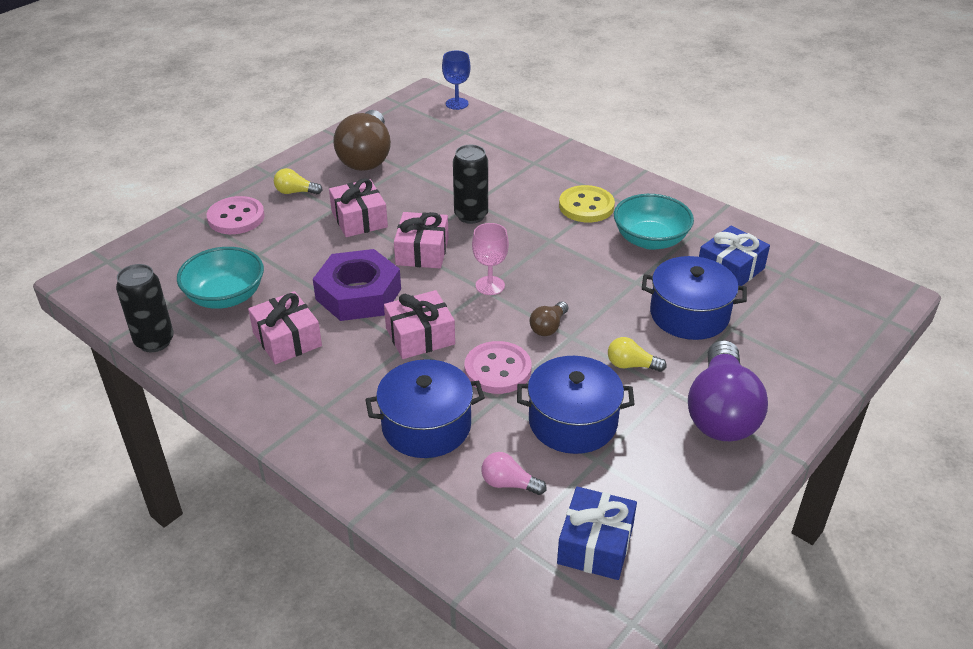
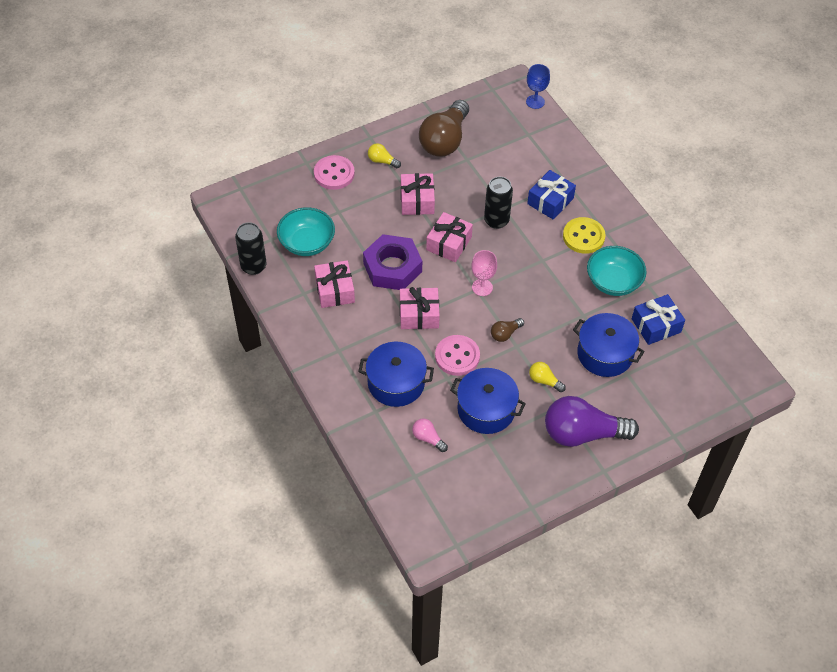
camera: 20 degrees right, 15 degrees up
(595, 544) = (459, 493): blue gift -> blue gift (550, 201)
(721, 412) = (583, 433): purple light bulb -> purple light bulb turned 60 degrees clockwise

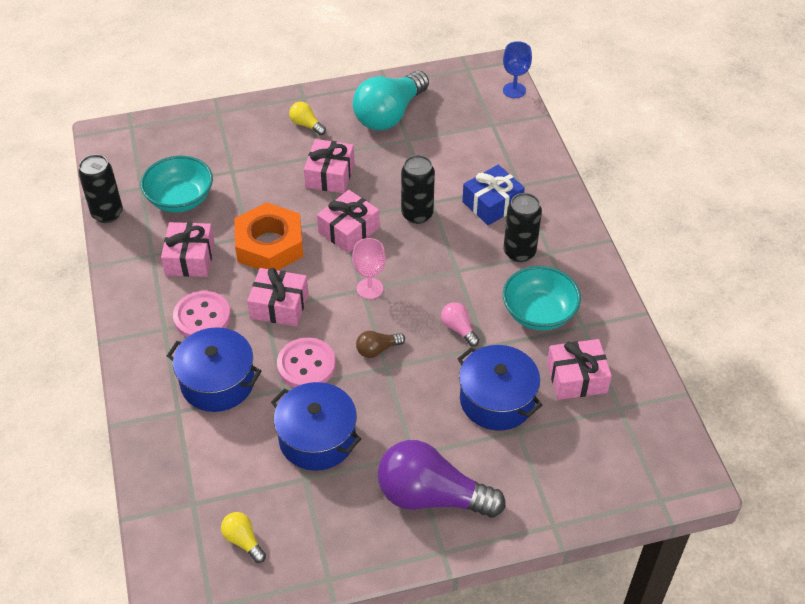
camera: 15 degrees right, 5 degrees down
(334, 174) = (244, 129): pink button -> pink button (202, 317)
(392, 267) = (269, 245): purple nut -> orange nut
(428, 438) = (229, 459): pink light bulb -> pink light bulb (458, 329)
(445, 140) = (389, 114): brown light bulb -> turquoise light bulb
(544, 381) = (406, 418): yellow light bulb -> yellow light bulb (243, 541)
(583, 236) = (519, 252): yellow button -> black can
(656, 325) = (576, 377): blue gift -> pink gift

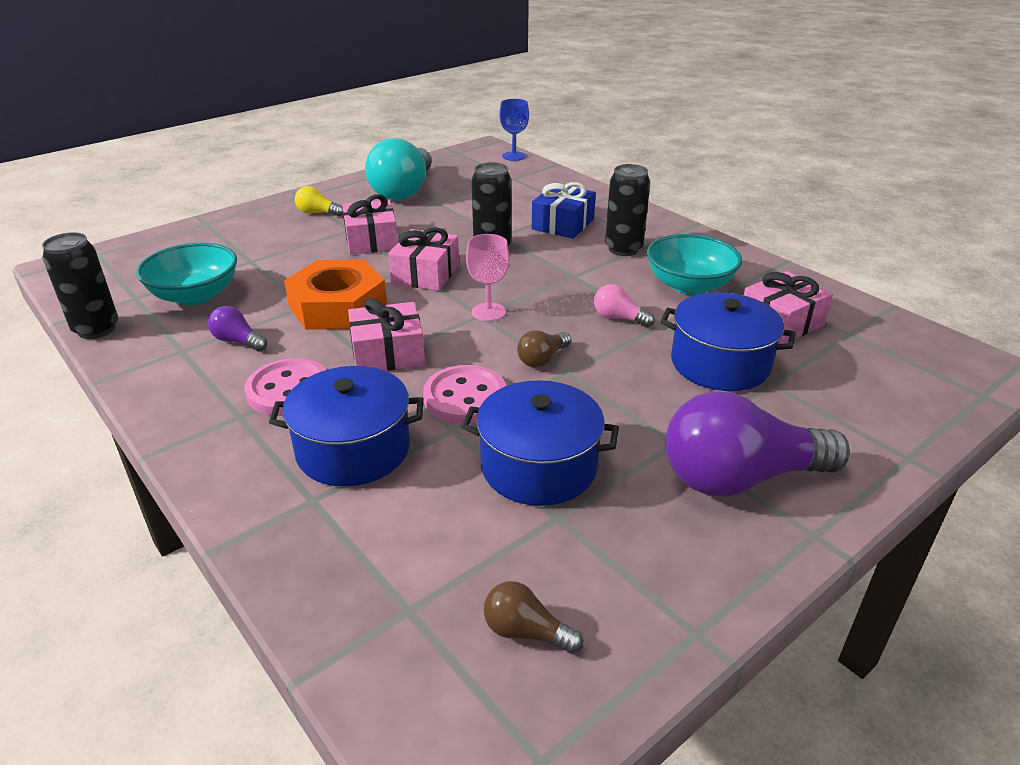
camera: 25 degrees left, 15 degrees down
(190, 258) = (238, 341): pink gift -> purple light bulb
(243, 541) = (526, 632): yellow light bulb -> brown light bulb

